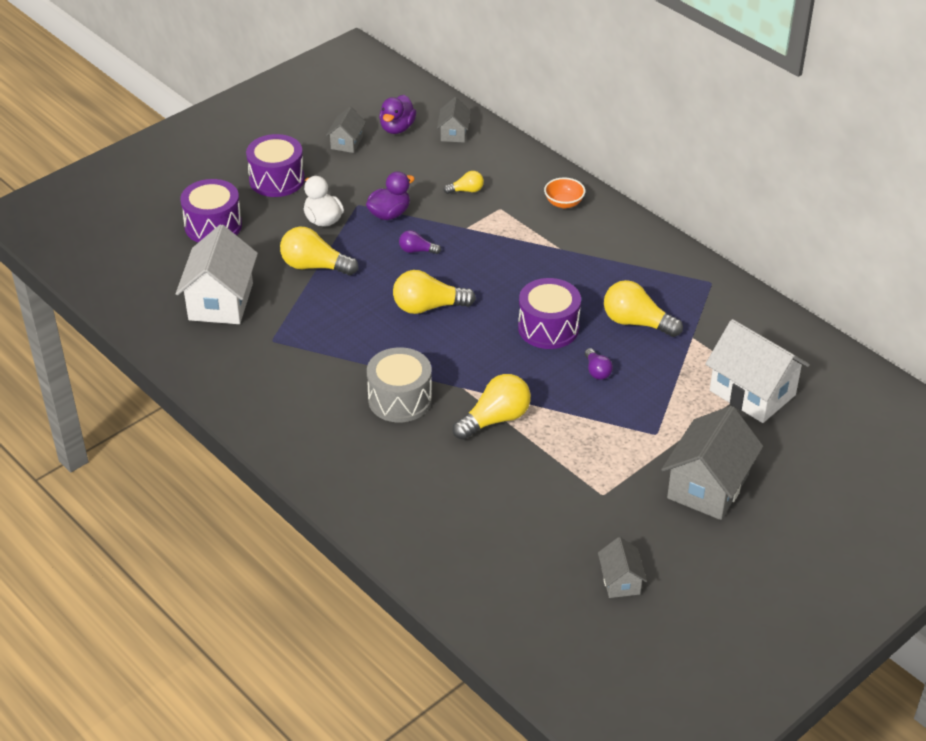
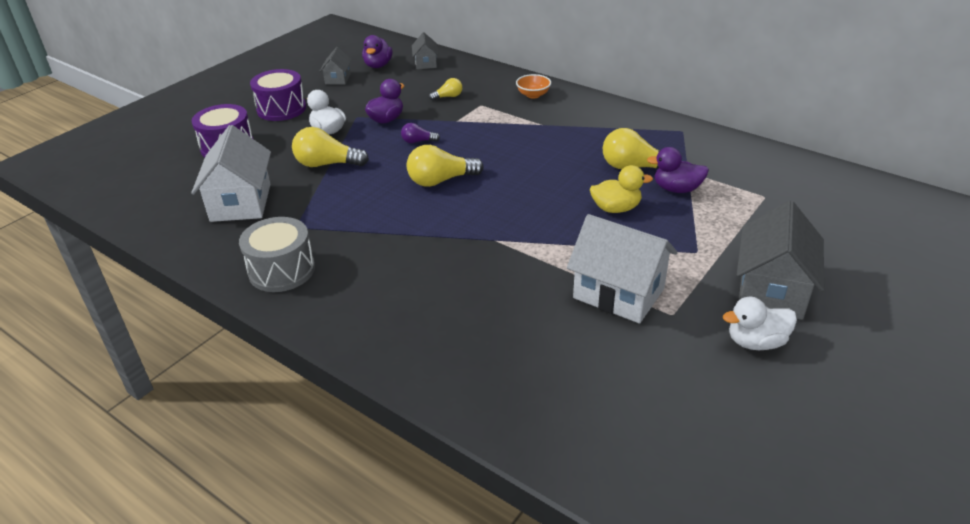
camera: 10 degrees left, 5 degrees down
(400, 399) = (436, 259): grey drum -> grey drum (282, 270)
(495, 419) = (536, 262): yellow light bulb -> none
(548, 328) = (556, 181): purple drum -> none
(597, 371) = (616, 208): purple light bulb -> yellow duck
(620, 581) = (734, 400): grey house -> none
(666, 533) = (755, 342): none -> white duck
(670, 357) = (676, 189): none -> purple duck
(752, 393) = (765, 206): white house -> white house (618, 293)

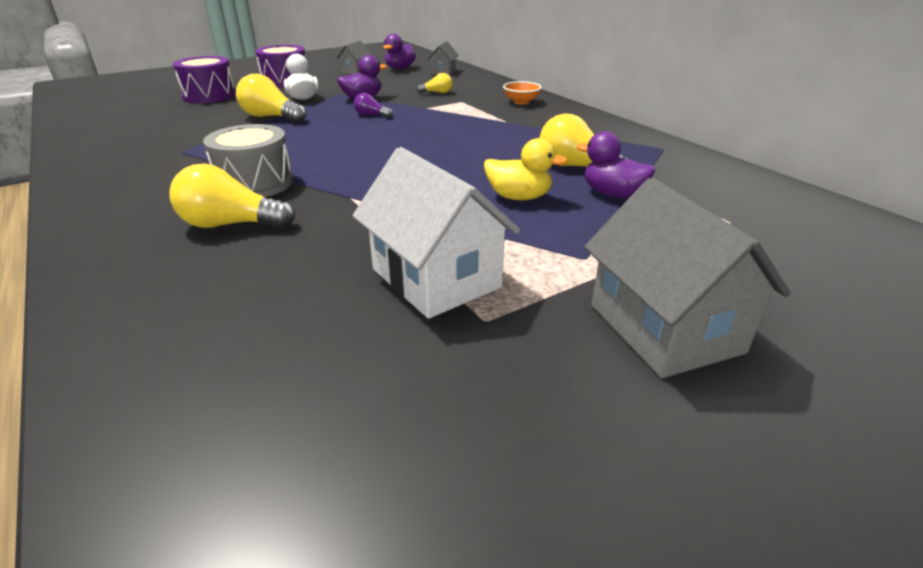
camera: 20 degrees right, 5 degrees down
(241, 202) = (163, 129): white house -> none
(282, 270) = (119, 179): grey drum -> grey drum (255, 183)
(441, 180) = (356, 144): yellow light bulb -> yellow light bulb (231, 224)
(755, 342) = (584, 392): white duck -> none
(771, 290) = (665, 328): grey house -> grey house turned 60 degrees counterclockwise

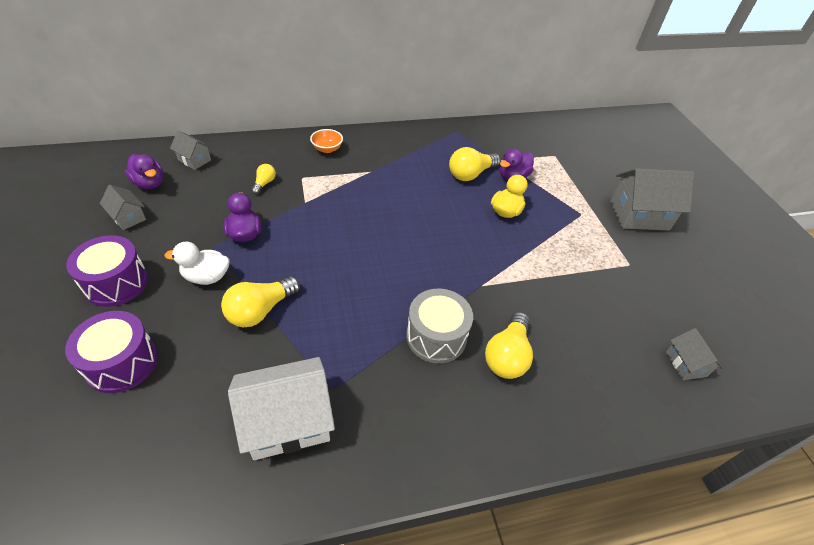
camera: 75 degrees left, 15 degrees up
(228, 401) = (685, 364): none -> grey house
(371, 115) = (304, 239): purple light bulb -> none
(435, 278) = (592, 271): white house -> white house (288, 421)

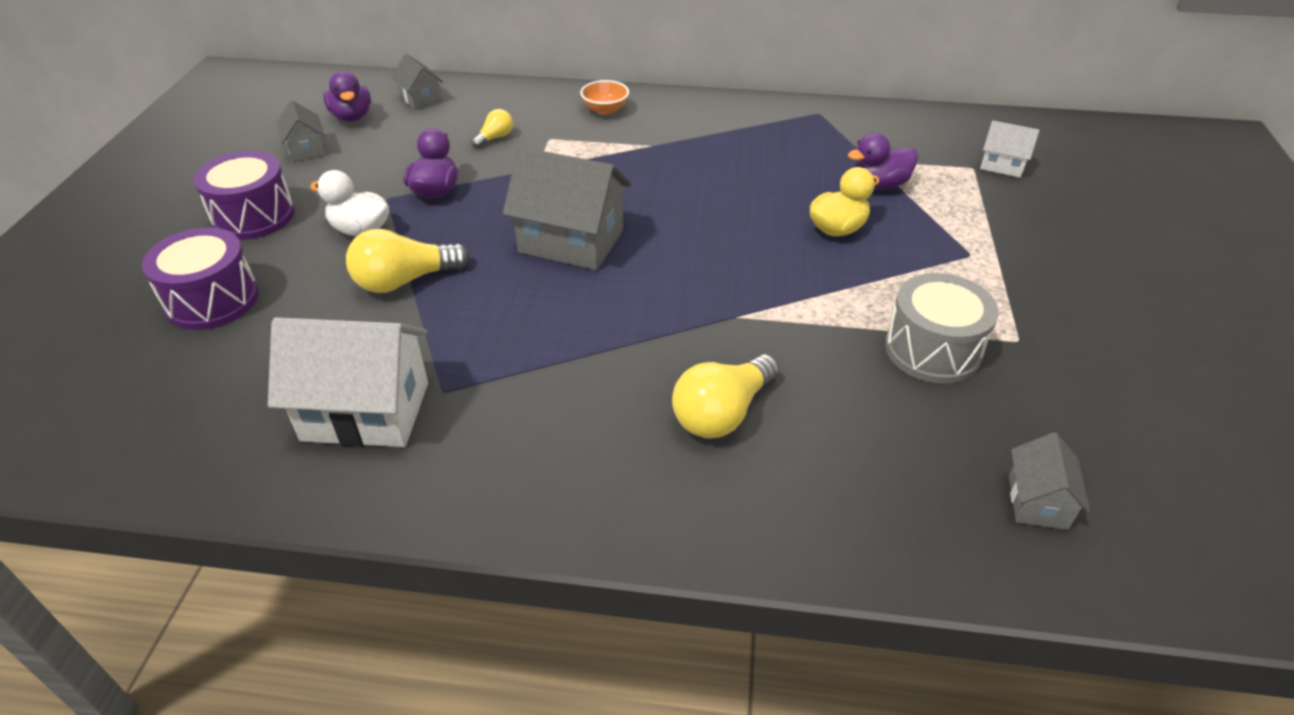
camera: 25 degrees right, 5 degrees down
(436, 336) = (627, 364): grey drum -> grey drum (932, 350)
(470, 174) = (808, 171): yellow light bulb -> none
(568, 151) = (1002, 165): none -> white house
(639, 215) = (1083, 275): grey house -> grey house (571, 241)

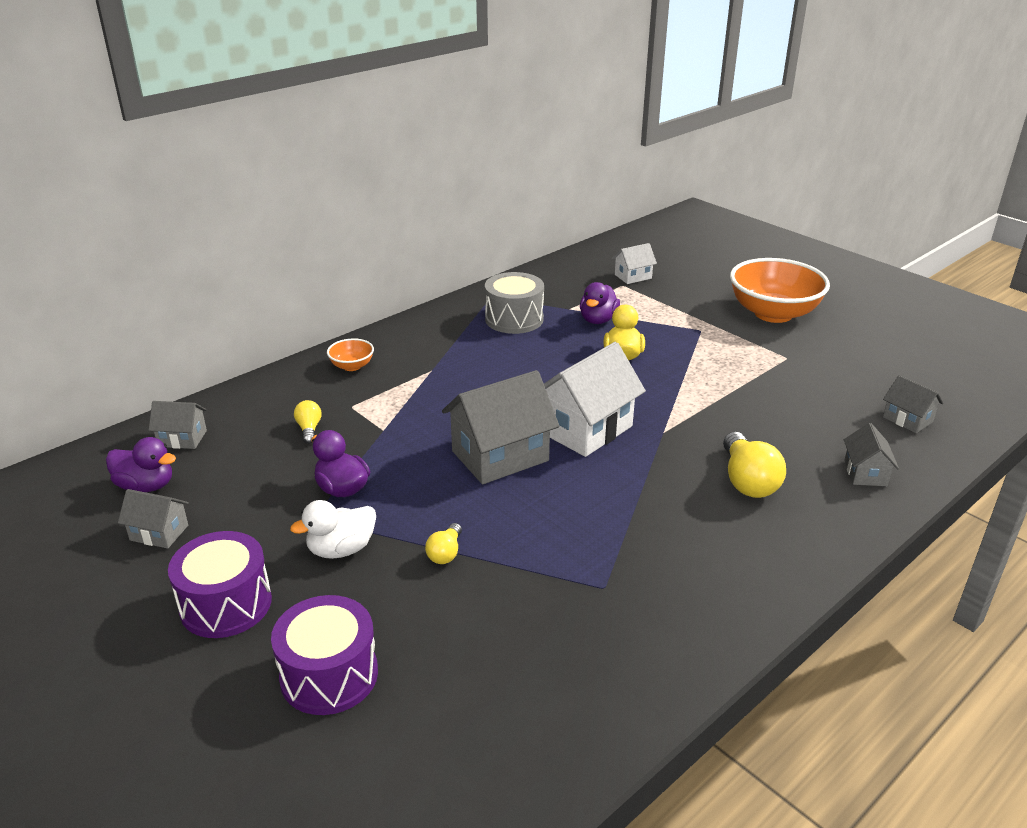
camera: 50 degrees left, 10 degrees down
(366, 411) = (587, 635): white house -> white house (586, 429)
(405, 280) = (445, 553): yellow light bulb -> yellow light bulb, size x0.54
(859, 506) = (865, 473): none -> grey house
(932, 350) = (767, 385): grey drum -> grey drum (514, 319)
(1101, 289) = (773, 313): none -> orange bowl

